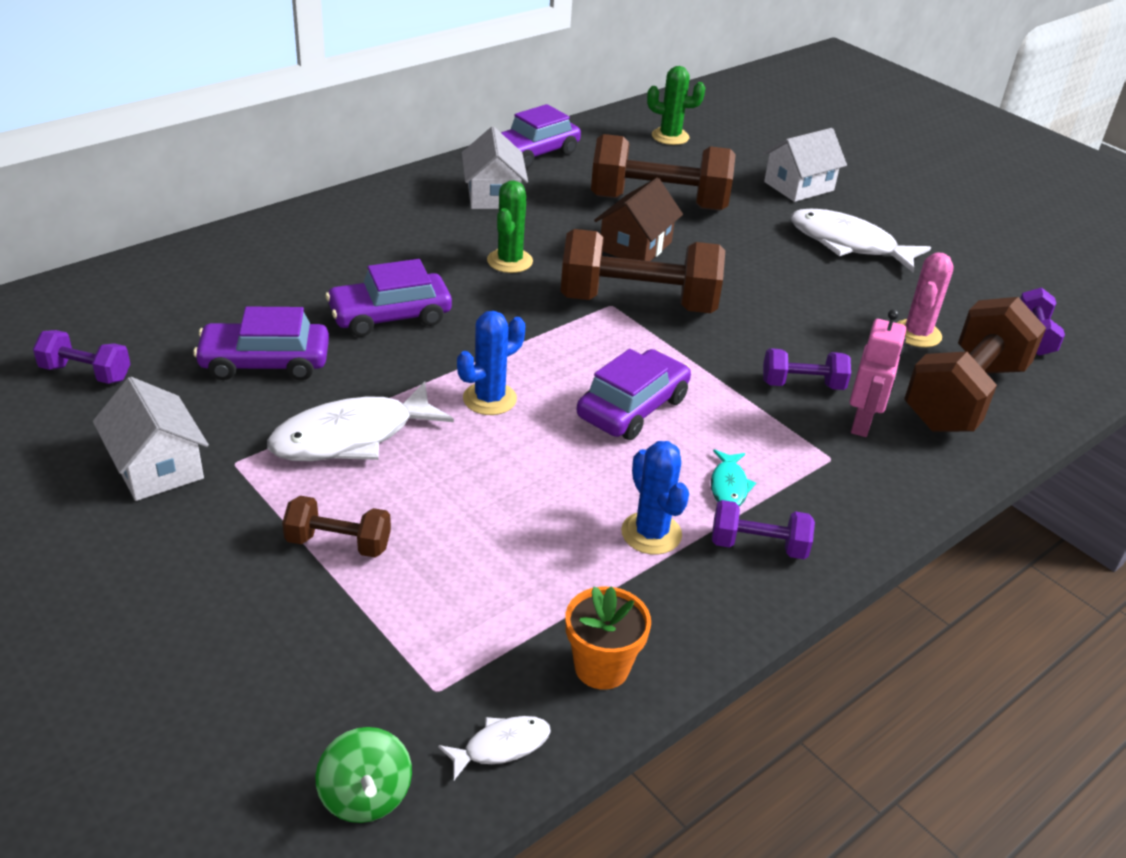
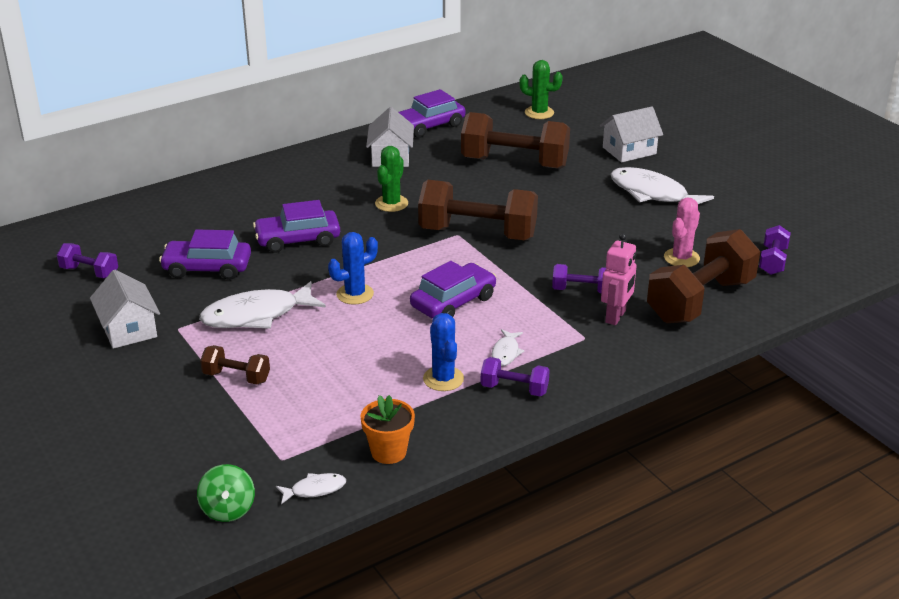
camera: 10 degrees right, 5 degrees down
(635, 246) = (487, 194): brown house -> none
(729, 486) = (506, 353): turquoise fish -> white fish

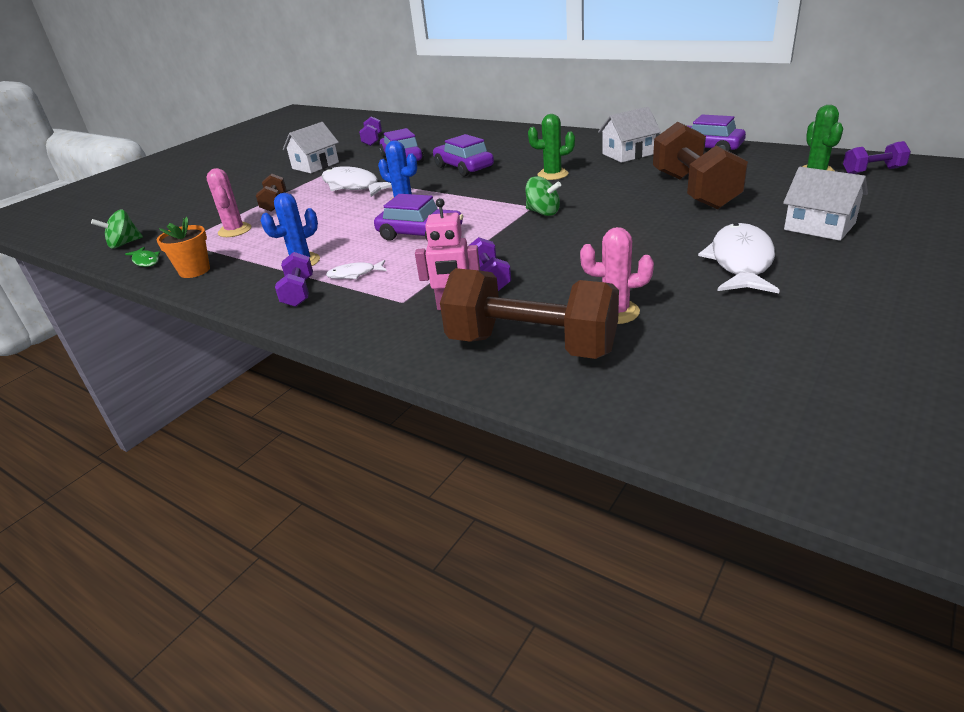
camera: 70 degrees right, 0 degrees up
(295, 415) = (235, 230): none -> pink cactus
(315, 489) = (146, 261): white fish -> green fish
(477, 233) = (543, 212): brown dumbbell -> green spinning top
(773, 261) = (685, 375): purple dumbbell -> purple dumbbell (873, 171)

